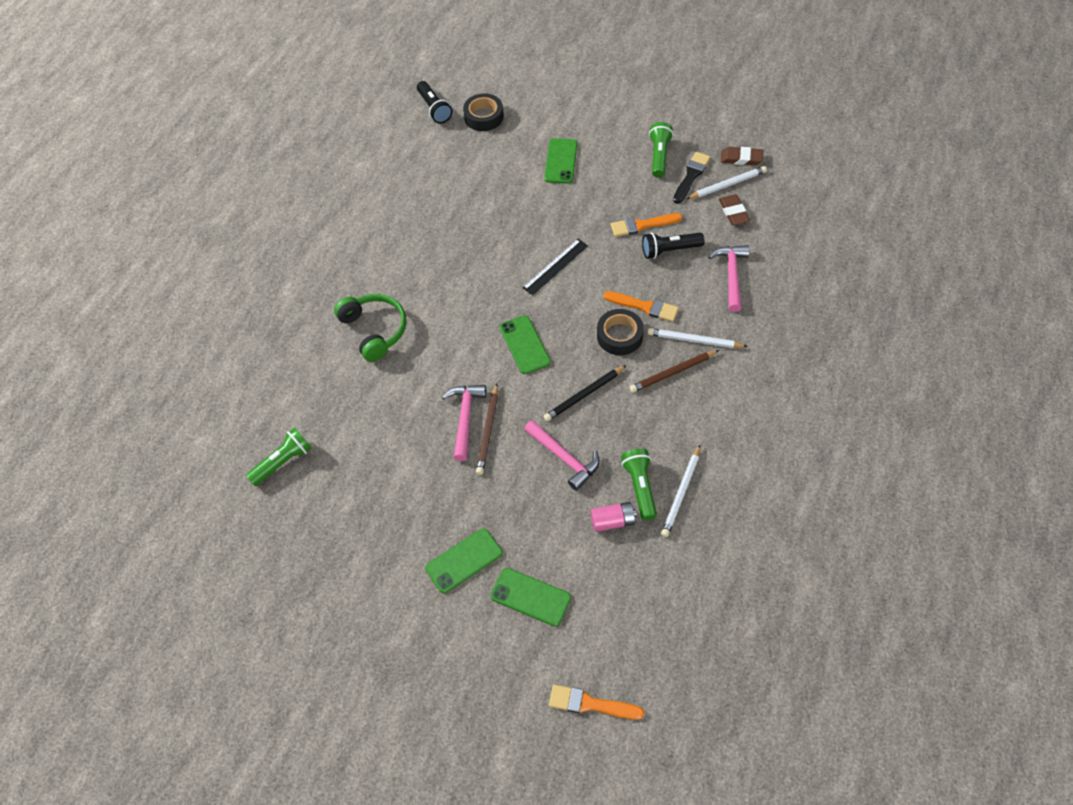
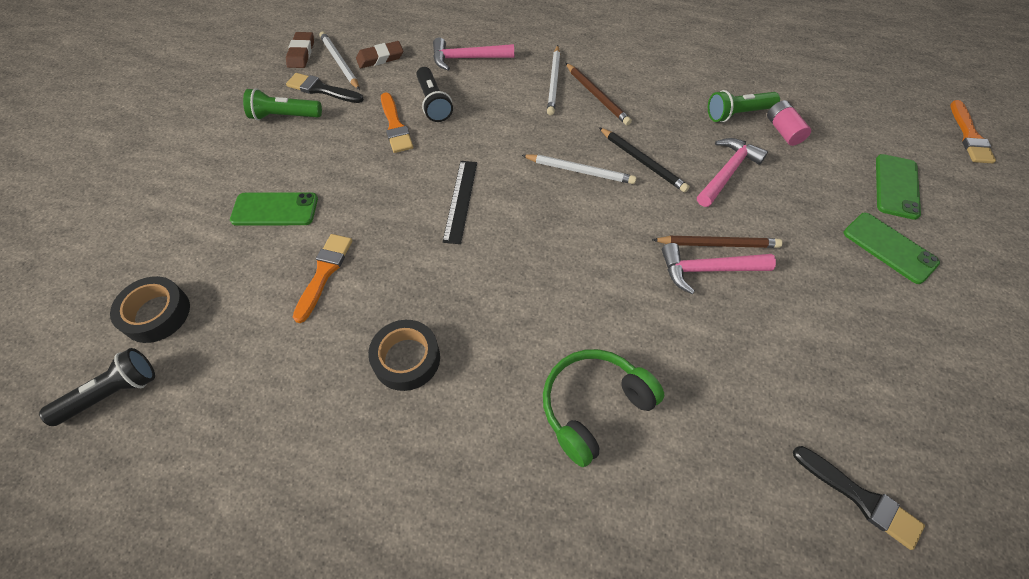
camera: 100 degrees left, 0 degrees up
(283, 462) = (860, 498): green flashlight -> black brush
(524, 345) = (586, 221): green phone -> none
(555, 266) = (460, 200): black ruler -> black ruler turned 60 degrees clockwise
(619, 336) = (557, 137): black tape -> black tape (406, 359)
(644, 307) = (514, 119): orange brush -> orange brush (324, 273)
(681, 493) = (732, 86): white pencil -> white pencil (580, 171)

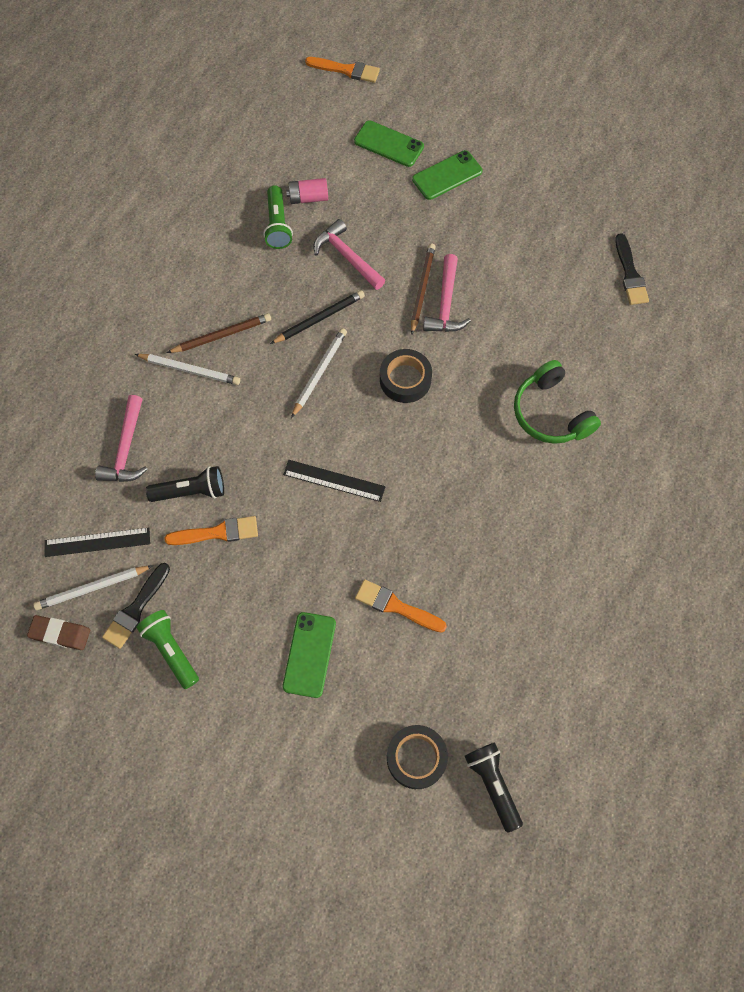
camera: 80 degrees left, 10 degrees up
(284, 116) = (171, 650): green flashlight -> green flashlight turned 135 degrees clockwise
(380, 58) = (97, 542): brown eraser -> black ruler
(406, 359) = (493, 541): black tape -> black tape (405, 379)
(860, 498) = (630, 274): black brush -> black brush turned 120 degrees clockwise

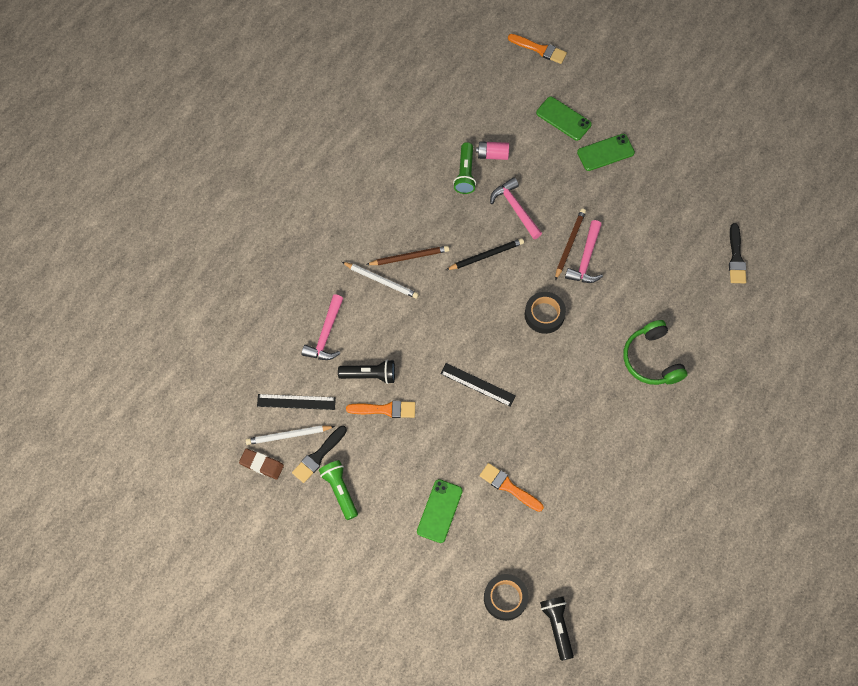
camera: 10 degrees right, 0 degrees up
(319, 373) = (479, 299): white pencil -> none

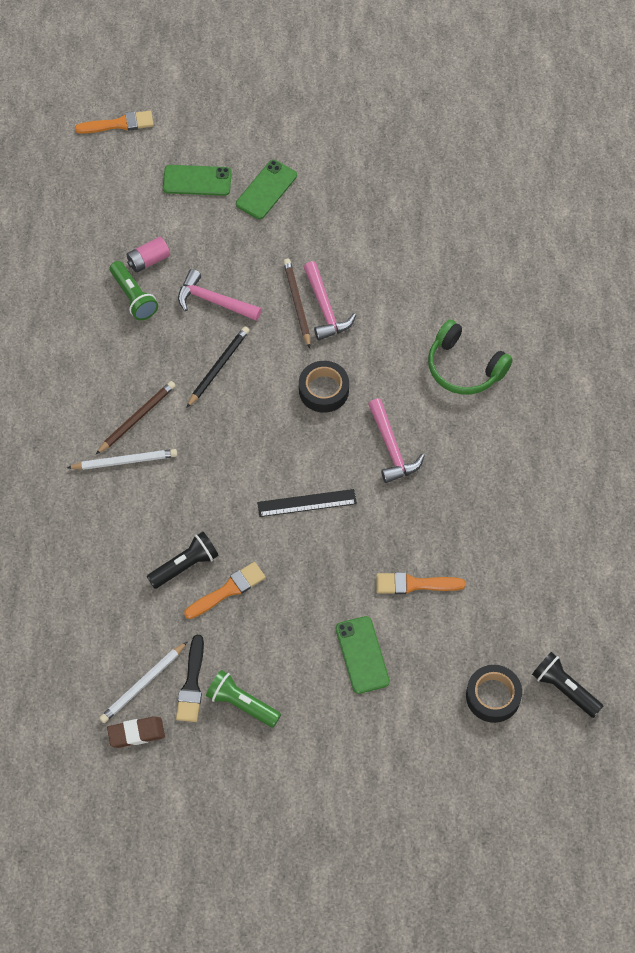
camera: 35 degrees left, 5 degrees down
(296, 402) = (125, 644): black ruler -> none
(326, 334) = (105, 554): pink hammer -> pink hammer (391, 448)
(736, 257) = (473, 217): black brush -> none

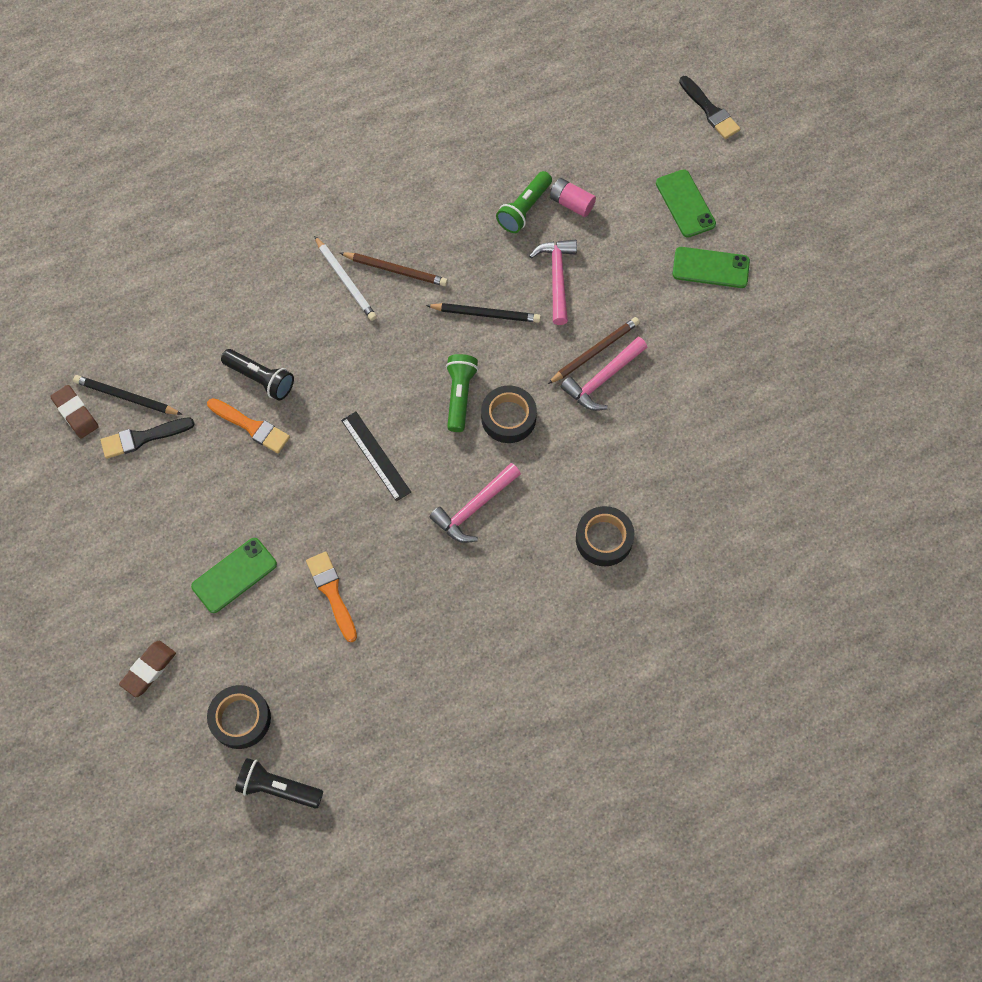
camera: 65 degrees right, 5 degrees up
(119, 124) = (710, 110): orange brush -> black brush
(143, 684) = (126, 397): white pencil -> black pencil
(241, 703) = (140, 489): green flashlight -> green flashlight (460, 395)
(416, 754) = (148, 669): none -> brown eraser
(464, 367) = (604, 539): green headphones -> black tape
(564, 689) = (278, 787): black flashlight -> black flashlight turned 90 degrees counterclockwise

